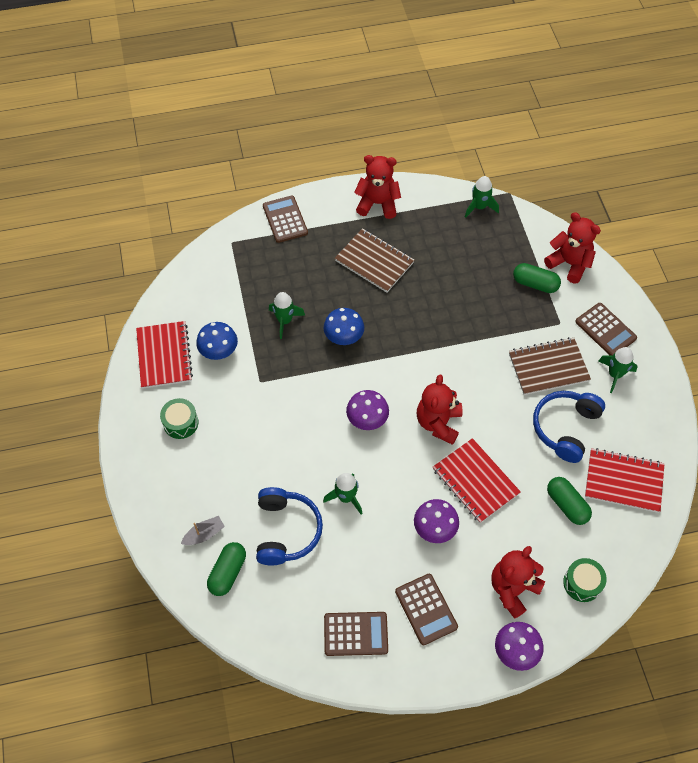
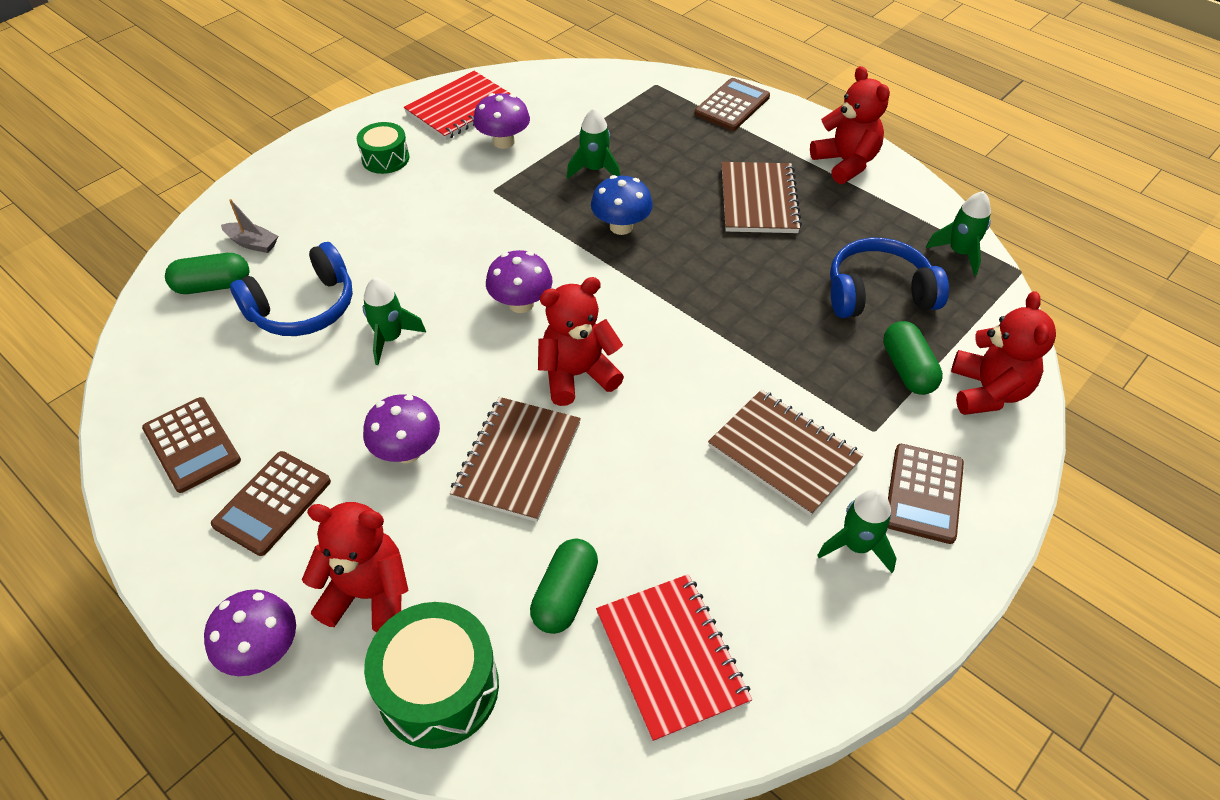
camera: 55 degrees right, 10 degrees down
(219, 351) = (503, 142): blue mushroom -> purple mushroom
(475, 481) = (517, 460): red notebook -> brown notebook
(565, 428) = (699, 526): blue headphones -> blue headphones (878, 293)
(582, 583) = (438, 688): green drum -> green drum, size x1.65

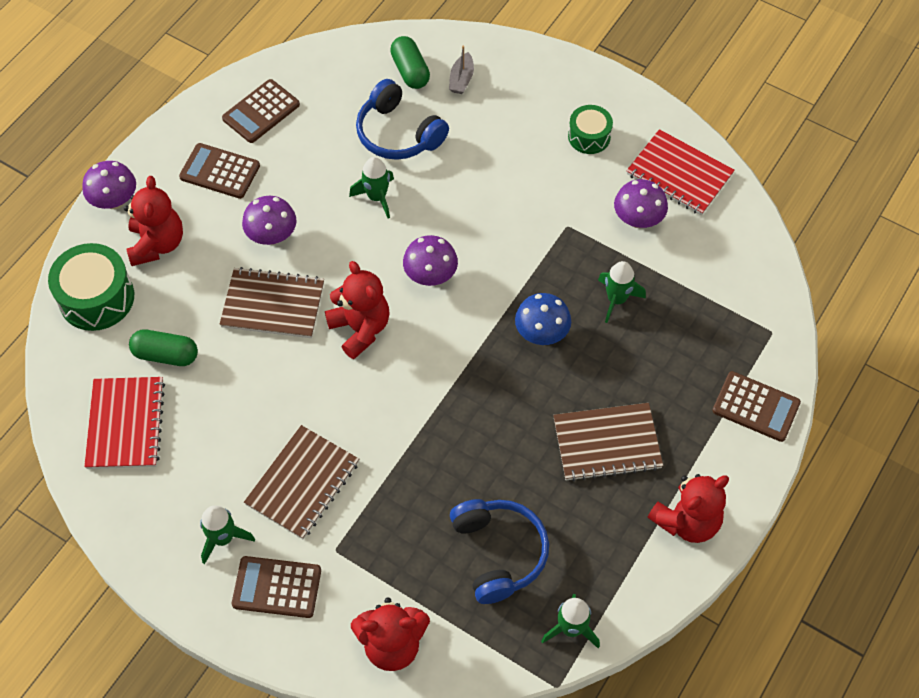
camera: 80 degrees right, 10 degrees up
(671, 657) = (125, 424): red notebook -> red notebook turned 60 degrees counterclockwise
(907, 369) = (407, 577): green capsule -> none

